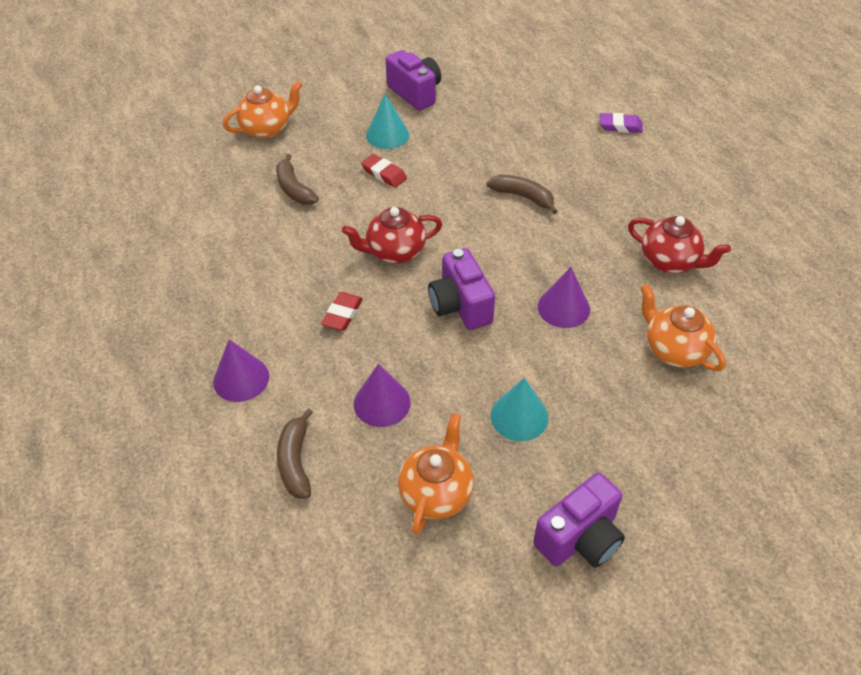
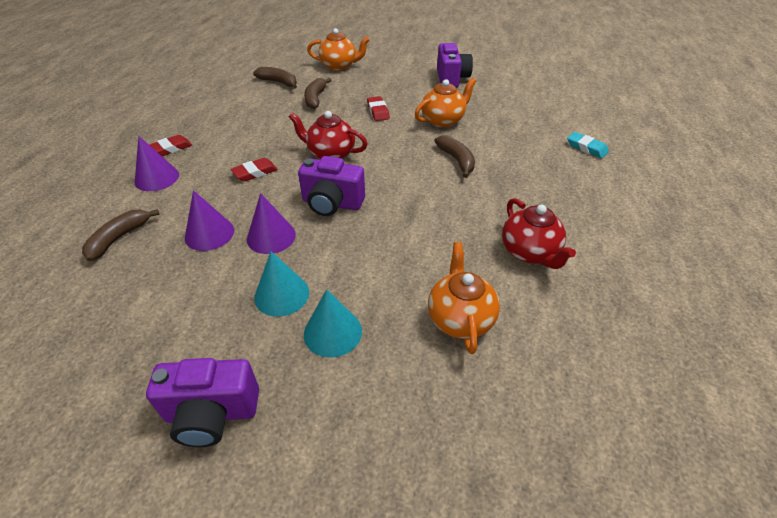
camera: 35 degrees right, 5 degrees down
(206, 337) = (170, 149): none -> red eraser
(220, 186) = (278, 82): none -> brown banana
(387, 135) = (406, 93): turquoise cone -> turquoise cone (332, 332)
(436, 492) = (165, 310): orange teapot -> orange teapot (443, 120)
(460, 306) = (332, 203): purple camera -> purple camera turned 90 degrees counterclockwise
(563, 308) = (403, 241): purple cone -> purple cone (271, 236)
(620, 126) = (586, 148): purple eraser -> turquoise eraser

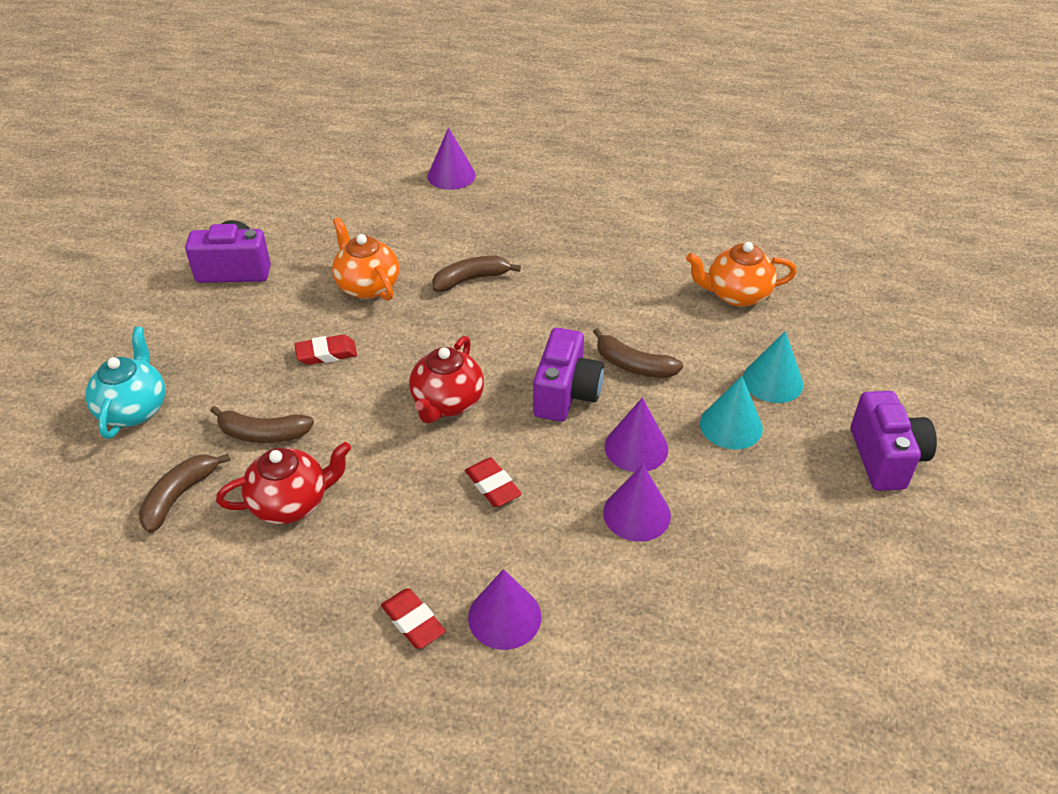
camera: 90 degrees left, 0 degrees up
(119, 238) = (657, 621): brown banana -> brown banana (633, 365)
(339, 66) = (134, 409): orange teapot -> turquoise teapot
(529, 252) = (640, 241): red teapot -> red teapot (291, 503)
(586, 148) = (451, 175): turquoise eraser -> purple cone

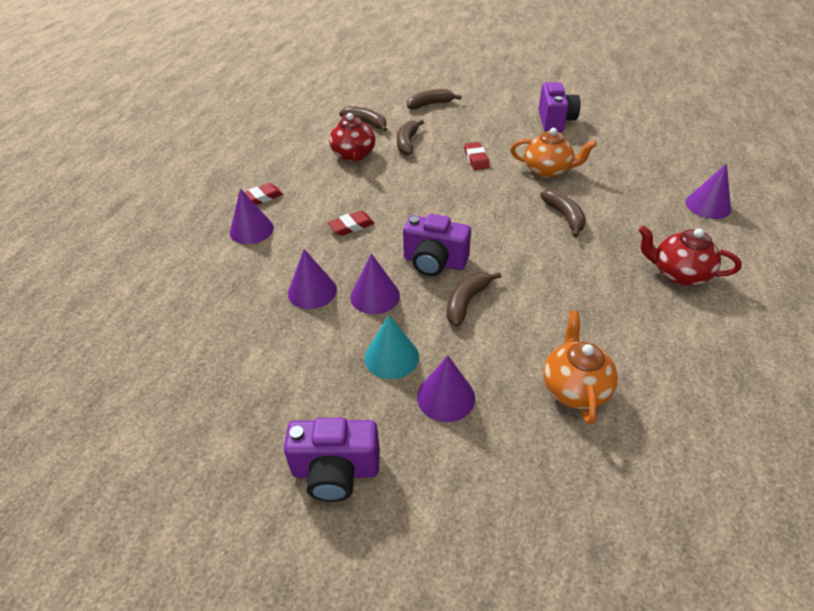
camera: 95 degrees right, 0 degrees up
(134, 409) = (430, 104): turquoise teapot -> brown banana
(367, 286) = (548, 170): orange teapot -> orange teapot turned 45 degrees clockwise
(447, 403) = (428, 207): red teapot -> red teapot (678, 274)
(773, 381) = (446, 397): turquoise cone -> purple cone

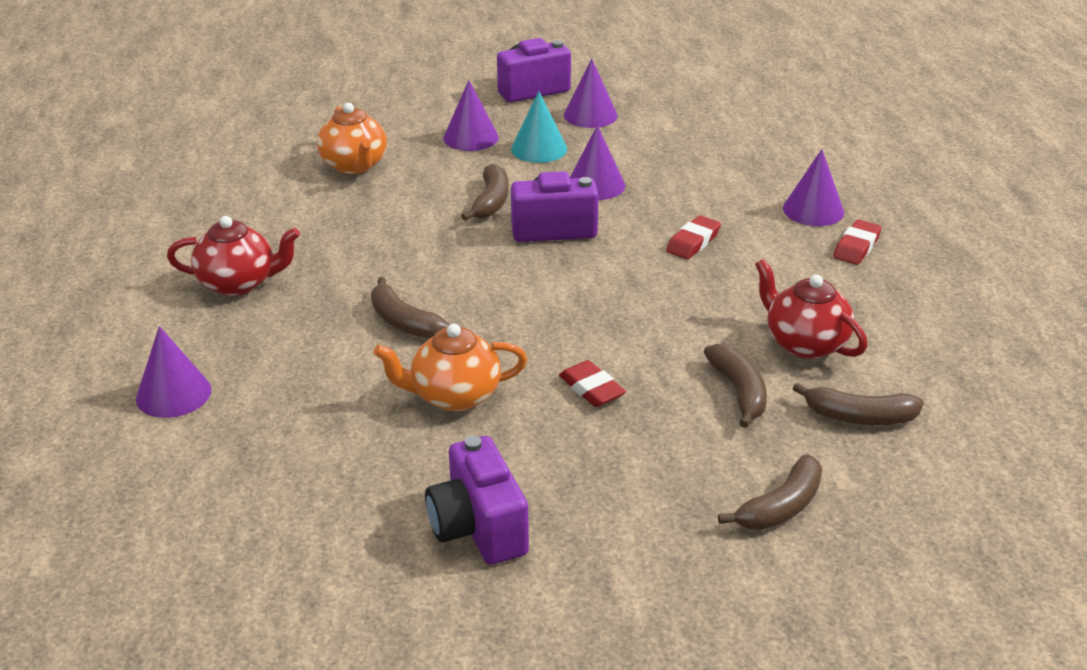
camera: 155 degrees right, 10 degrees down
(312, 291) = (667, 174): purple cone -> purple cone (590, 115)

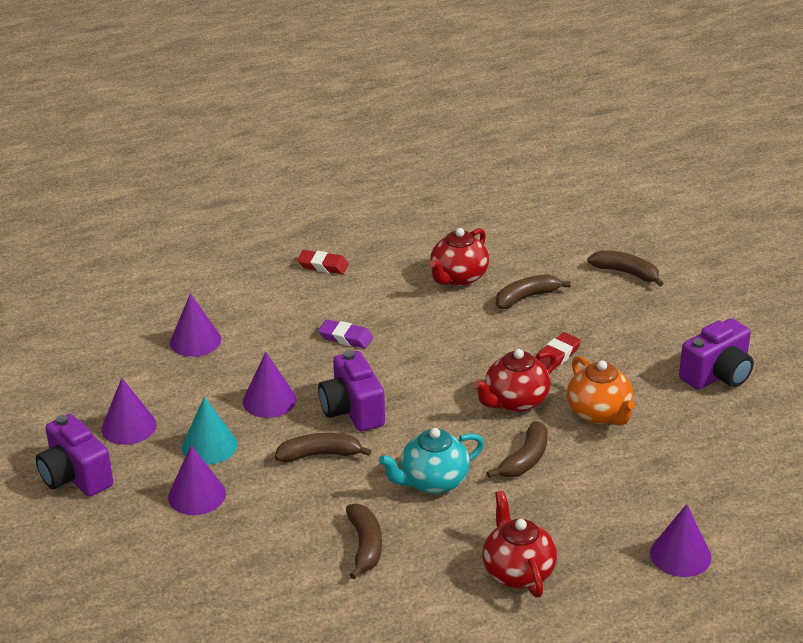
camera: 105 degrees left, 0 degrees up
(354, 166) = (279, 561): orange teapot -> none
(407, 258) = (433, 482): none -> turquoise teapot
(512, 336) = (515, 402): none -> red teapot
(693, 242) = (345, 338): red eraser -> purple eraser
(813, 210) = (274, 288): purple cone -> purple cone (195, 341)
(859, 417) = (527, 253): brown banana -> brown banana (365, 546)

